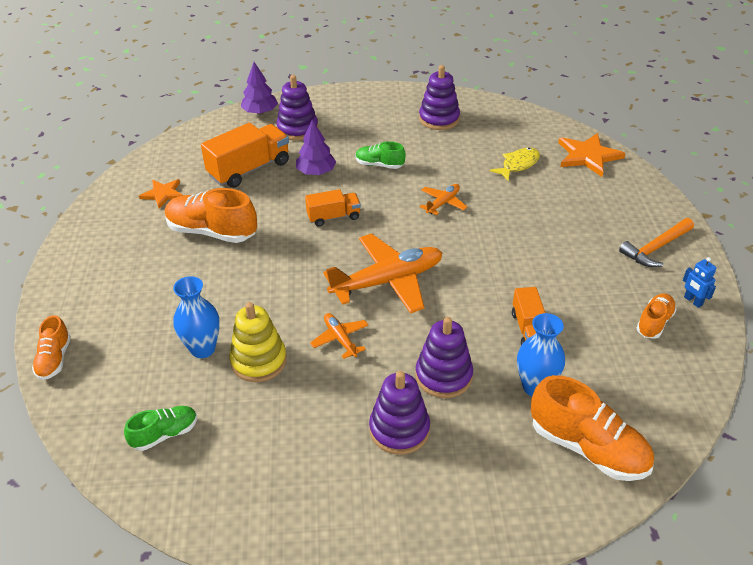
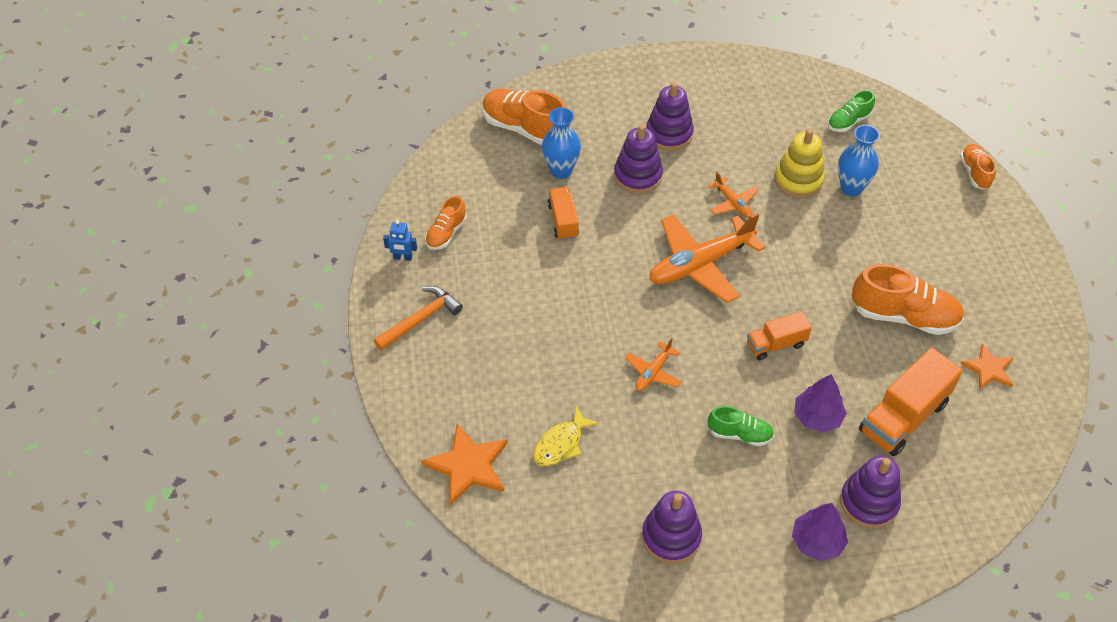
camera: 175 degrees right, 10 degrees up
(260, 112) = (937, 539): purple tree -> purple tree (817, 541)
(693, 301) = (403, 257): blue robot -> blue robot turned 135 degrees clockwise

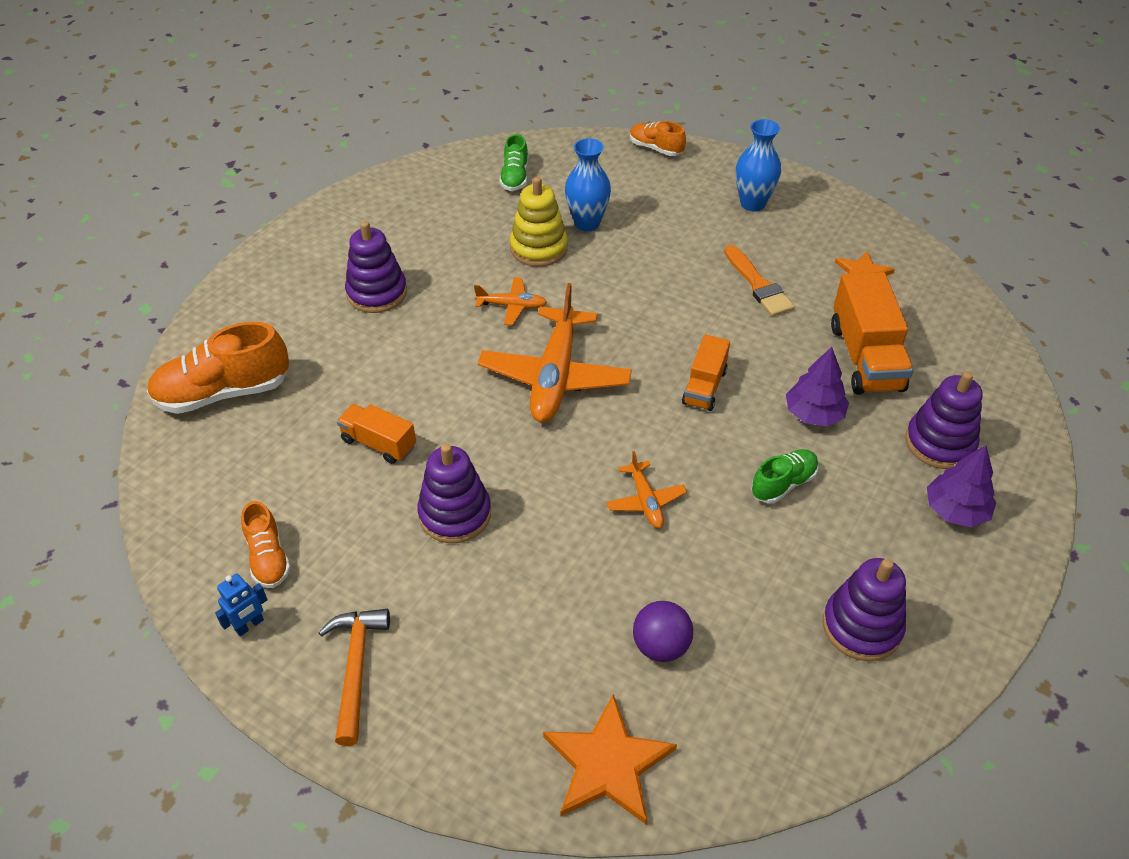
camera: 50 degrees left, 5 degrees down
(561, 171) = (314, 401): blue vase -> blue vase (752, 204)
(561, 444) = (661, 646): yellow fish -> purple ball
(638, 176) = (396, 348): purple stacking toy -> purple stacking toy (455, 514)
(904, 316) = (758, 285): orange shoe -> orange brush

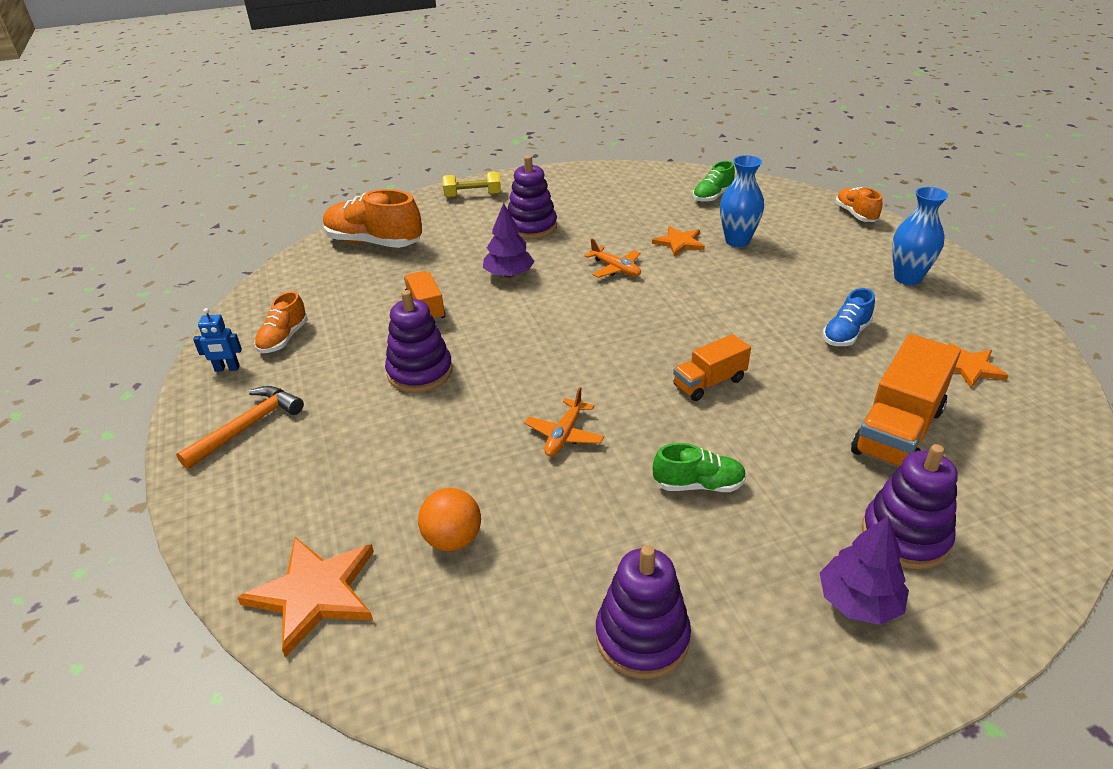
camera: 40 degrees right, 10 degrees down
(266, 280) = (473, 195): none -> yellow dumbbell
(539, 248) = (679, 243): yellow stacking toy -> orange star
(555, 376) = (594, 323): orange plane -> none
(661, 646) = (453, 539): purple ball -> orange ball
(758, 285) = (846, 334): orange brush -> blue shoe
(814, 414) = (791, 448): purple tree -> purple tree (509, 274)

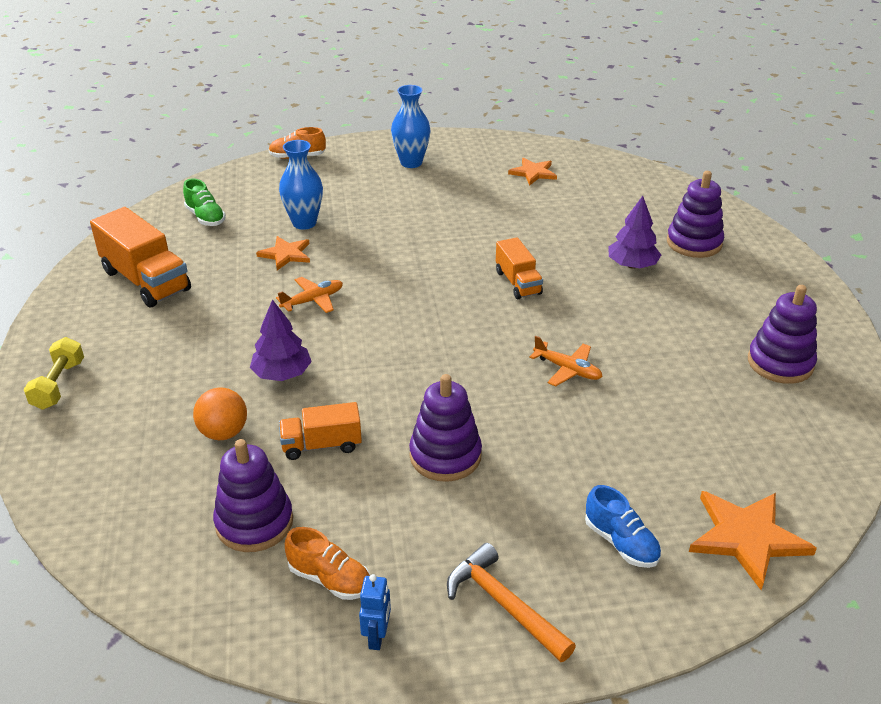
camera: 80 degrees left, 0 degrees up
(374, 242) = (125, 487): orange shoe -> none
(453, 539) = (687, 447): orange ball -> orange ball (223, 433)
(531, 227) = (183, 345): purple stacking toy -> purple stacking toy (254, 522)
(698, 485) = (638, 312): green shoe -> none
(846, 334) = (476, 208): blue shoe -> blue shoe (621, 543)
(858, 601) = (747, 273): purple tree -> purple tree (632, 265)
(897, 431) = (594, 218): orange truck -> orange truck (146, 280)

